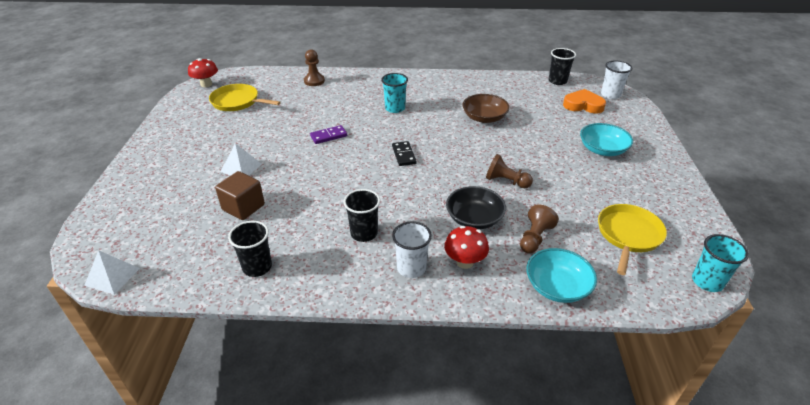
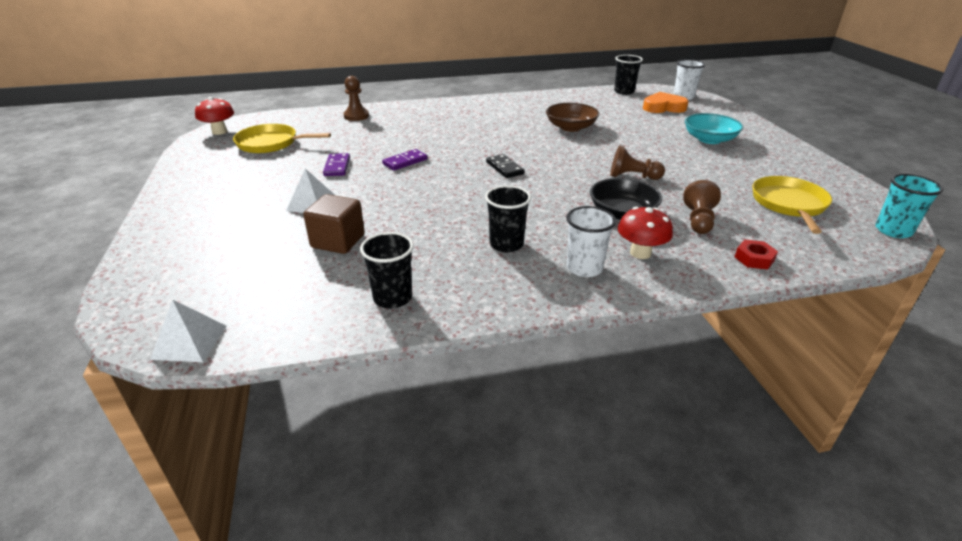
camera: 15 degrees left, 5 degrees down
(275, 133) = (337, 167): none -> purple domino
(395, 108) = (467, 130): turquoise cup -> none
(557, 286) = (754, 259): turquoise bowl -> red nut

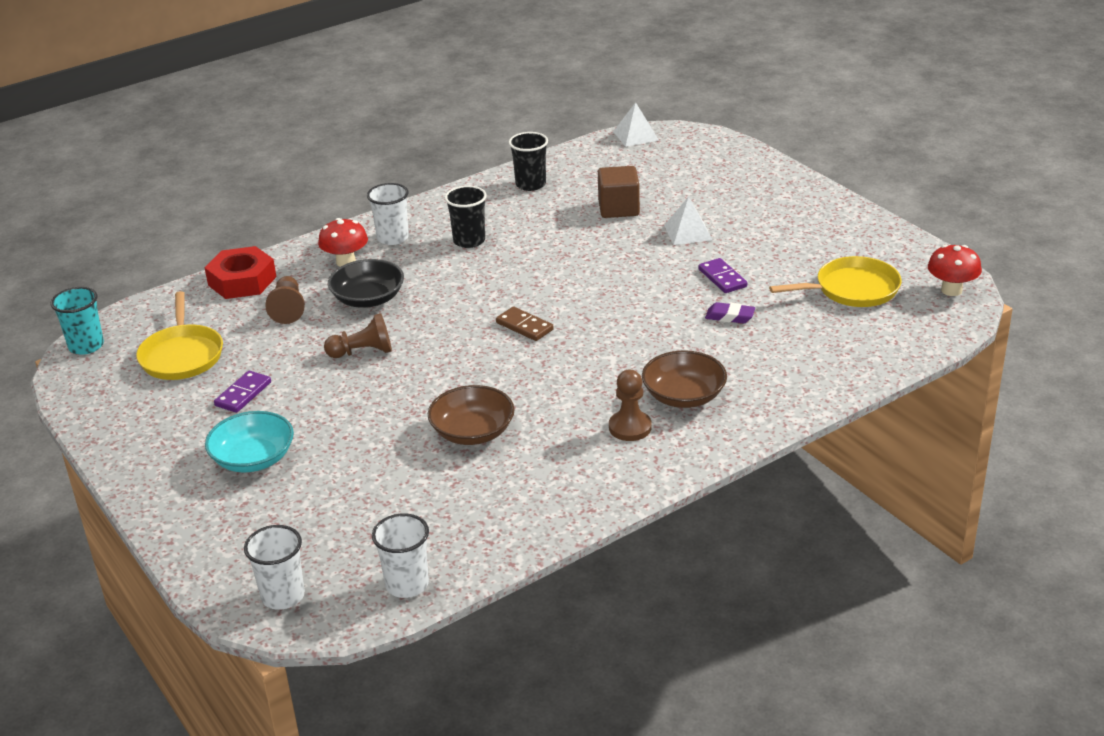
camera: 160 degrees right, 0 degrees up
(356, 116) = (818, 370): brown pawn -> brown pawn (630, 427)
(365, 146) = (730, 316): none -> purple eraser
(405, 162) = (652, 305): purple domino -> purple domino (243, 394)
(440, 120) = (684, 396): none -> brown bowl
(504, 168) = (524, 326): black domino -> brown domino
(624, 91) = (407, 584): black cup -> white cup
(663, 107) = (324, 540): orange heart -> none
(754, 259) = (242, 281): red nut -> red nut, size x1.91

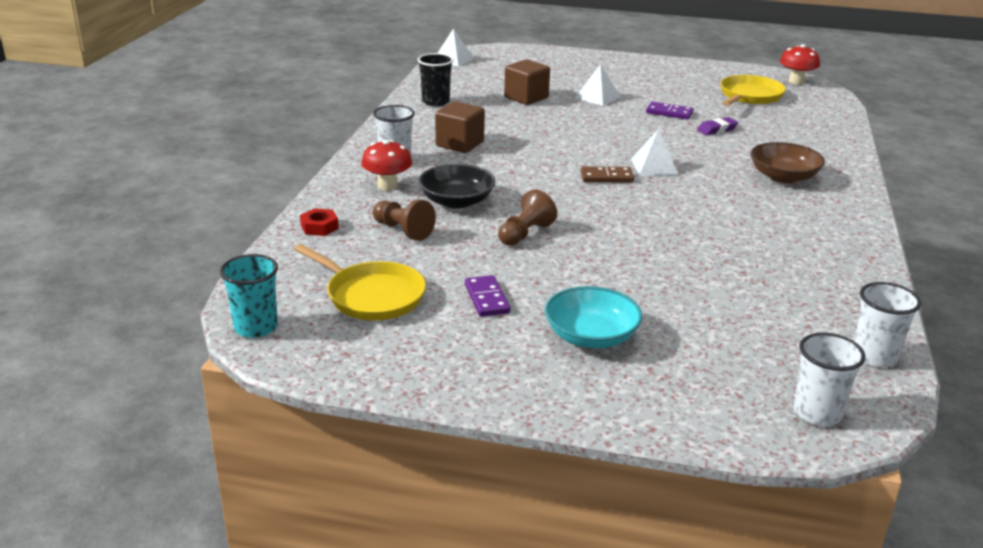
camera: 45 degrees left, 5 degrees down
(242, 281) = (319, 227): red nut -> red nut, size x0.52
(469, 241) = (459, 144): black cup -> brown cube
(472, 432) = (708, 248): brown bowl -> none
(587, 332) = (654, 166): none -> white pyramid
(630, 427) = (792, 205): brown pawn -> none

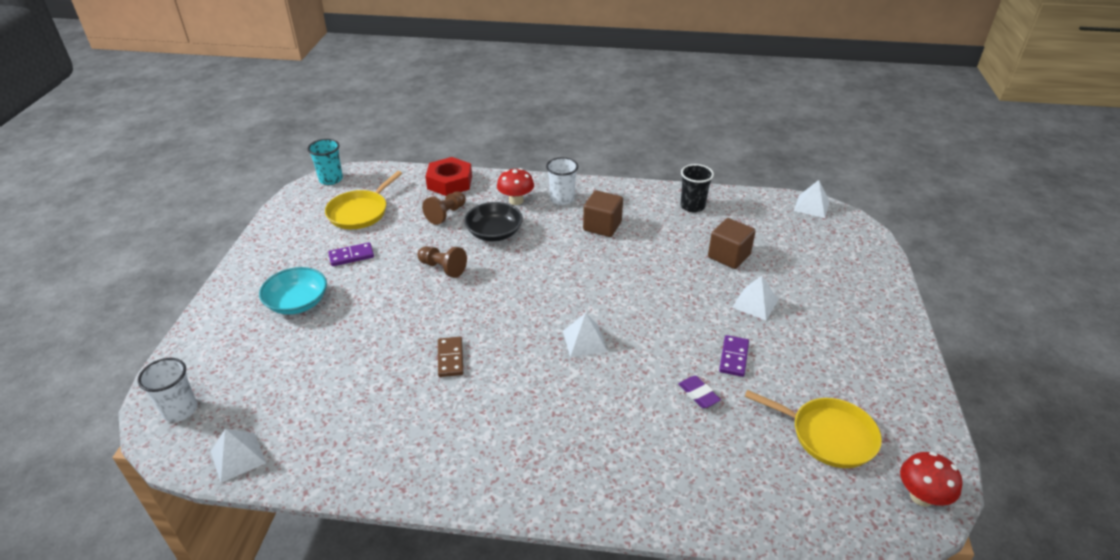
camera: 85 degrees right, 10 degrees up
(319, 227) = (449, 182): red nut -> red nut, size x1.91
(606, 177) = (553, 310): brown domino -> brown domino (450, 358)
(783, 177) = (581, 440): brown bowl -> none
(874, 356) = (238, 457): white cup -> white pyramid

